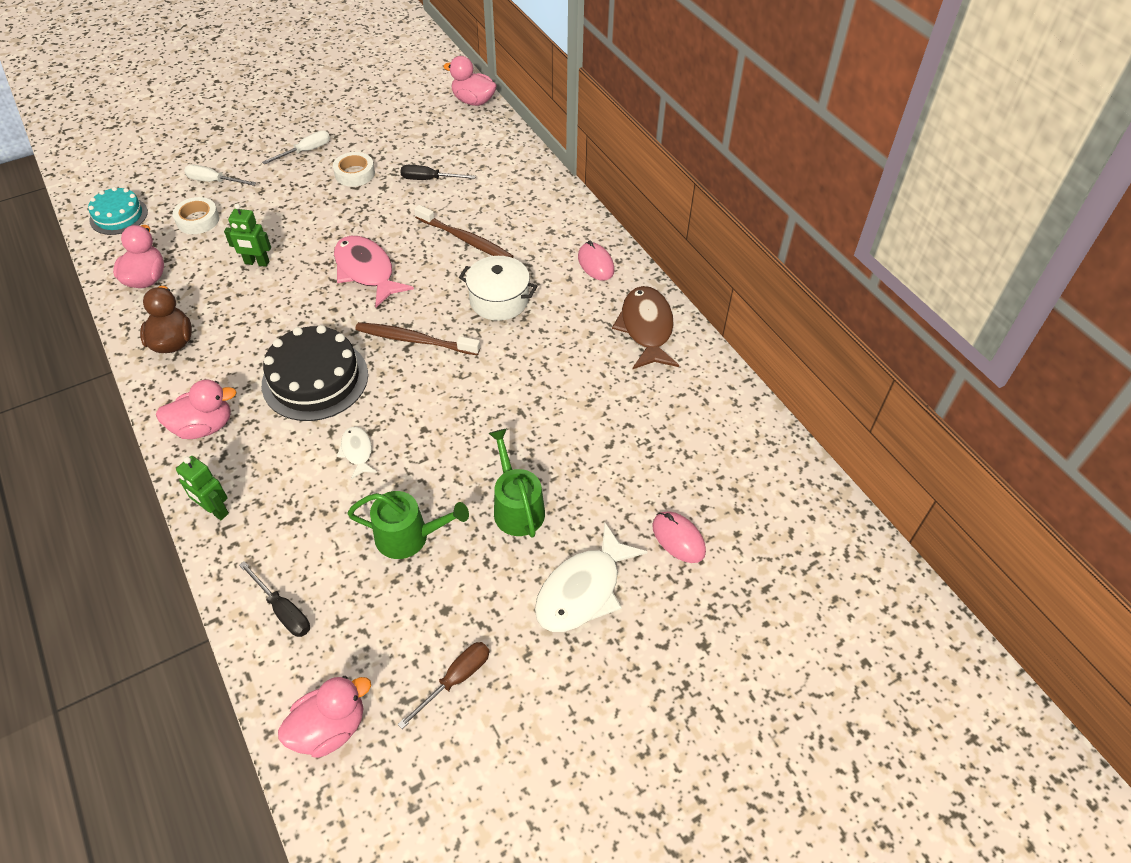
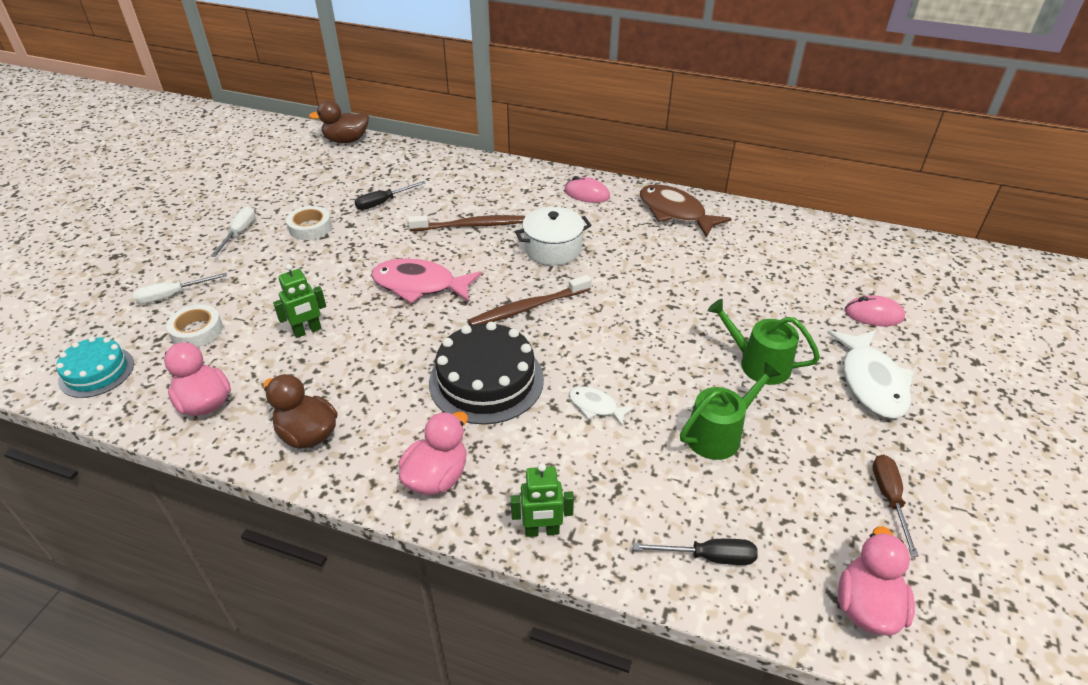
camera: 40 degrees left, 10 degrees down
(473, 101) = (346, 140): pink duck -> brown duck

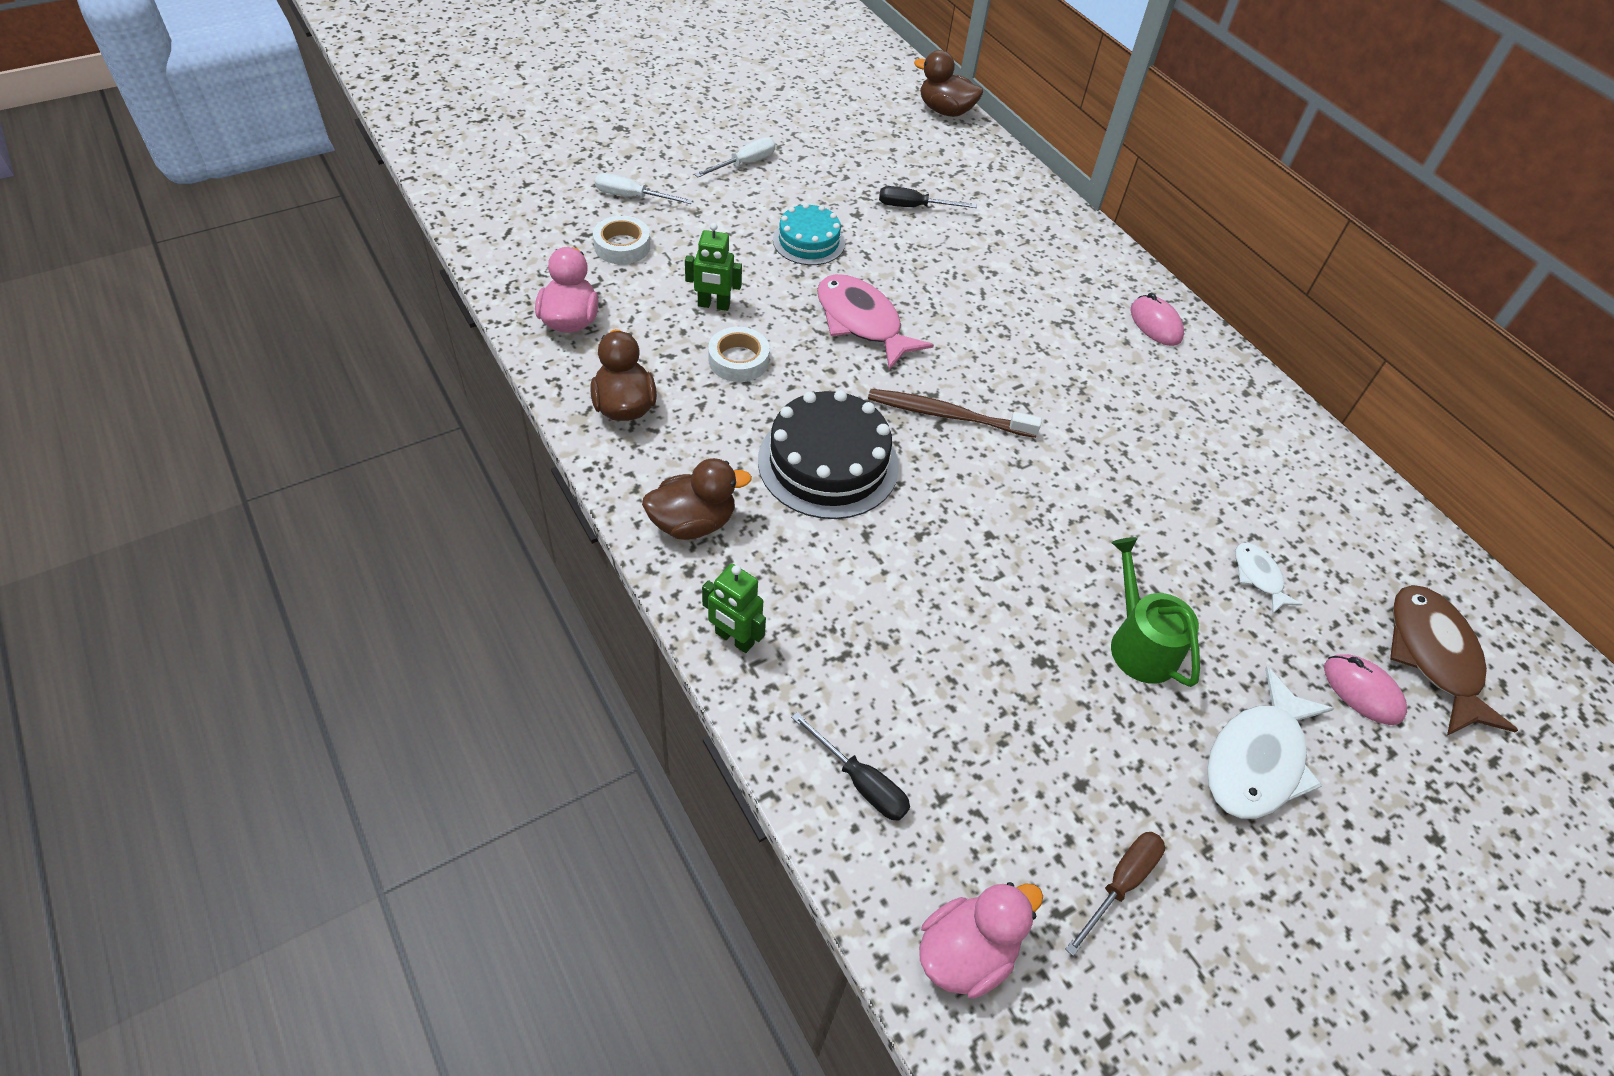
camera: 35 degrees right, 10 degrees up
(96, 372) = (514, 236): turquoise cake -> turquoise cake (808, 241)
(310, 227) = (815, 195): white tape -> white tape (738, 360)
(437, 477) = (693, 523): pink duck -> brown duck
(471, 225) = (981, 286): brown toothbrush -> none
(553, 249) = (1044, 366): white pot -> none
(596, 406) = (908, 563): white fish -> white fish (1258, 577)
(675, 212) = (1243, 410): brown fish -> brown fish (1433, 657)
(718, 434) = (1006, 681): green watering can -> none

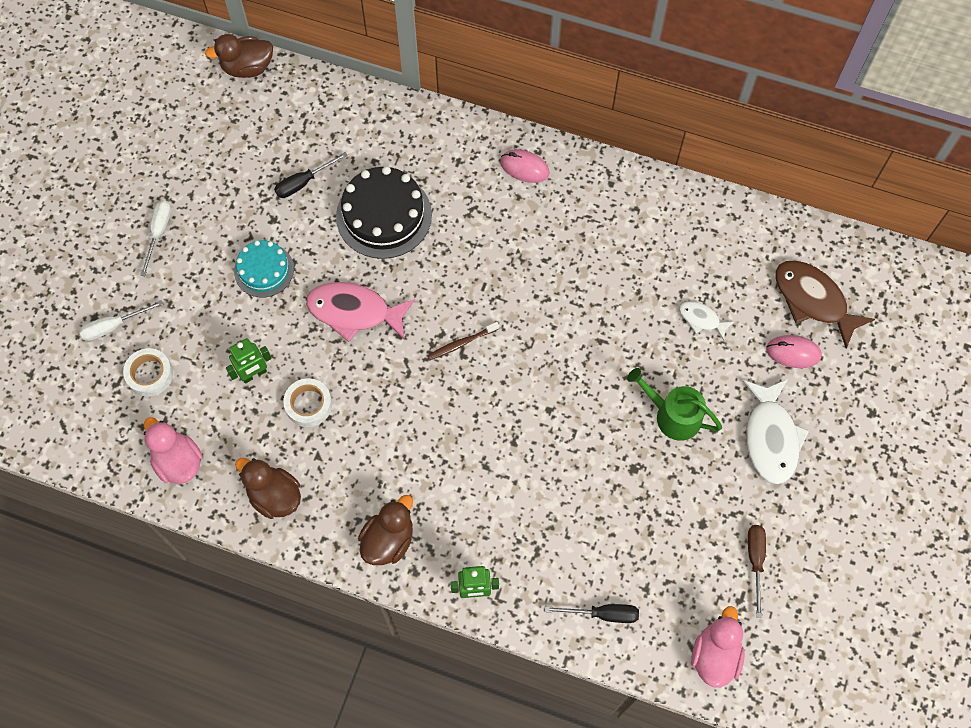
camera: 35 degrees left, 15 degrees up
(828, 463) = (425, 435): black cake -> black cake (384, 215)
(946, 415) = (461, 343): brown toothbrush -> brown toothbrush, size x0.61

